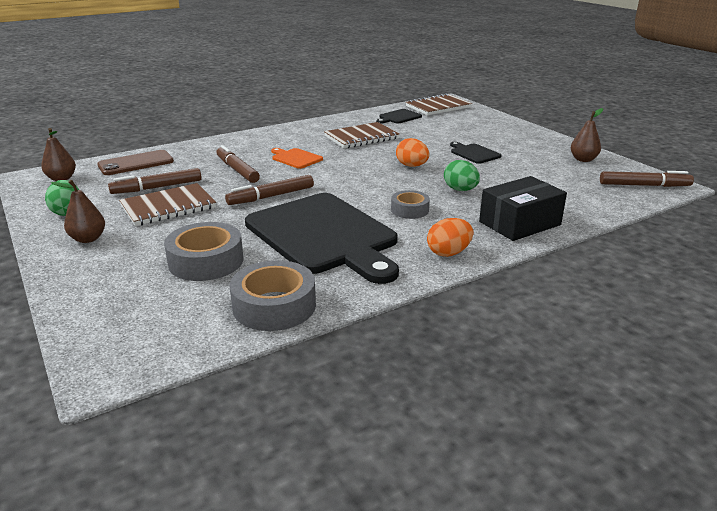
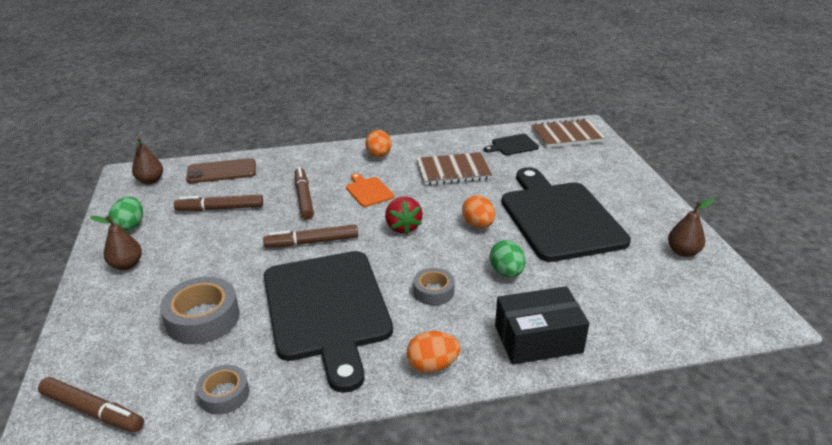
camera: 20 degrees right, 5 degrees up
(168, 207) = (214, 237): brown notebook -> none
(274, 306) = (224, 394): grey tape -> grey tape, size x0.60
(285, 136) = (379, 155): none -> orange egg
(347, 176) = (403, 227): none -> red strawberry
(474, 153) = (559, 217): black cutting board -> black cutting board, size x2.44
(644, 185) = (731, 311): brown marker -> brown marker (93, 411)

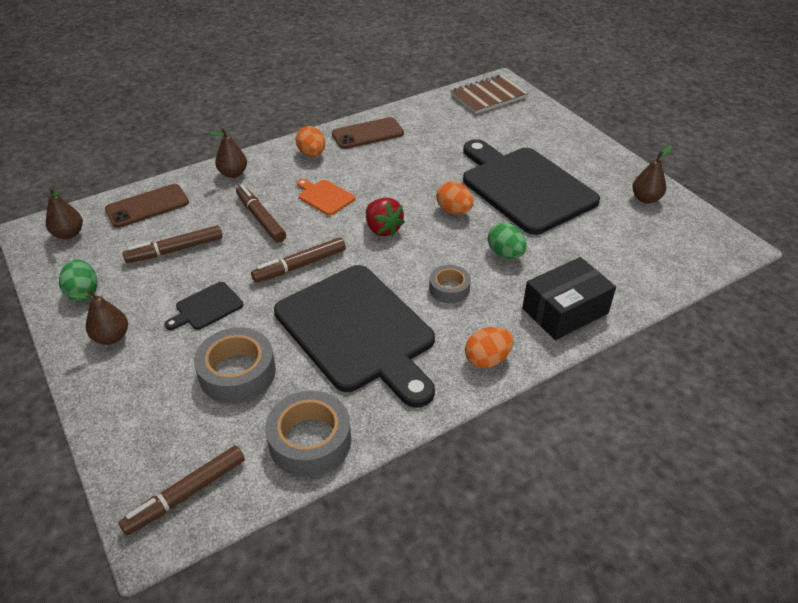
camera: 20 degrees left, 10 degrees up
(93, 411) = (186, 494): brown marker -> brown marker turned 135 degrees clockwise
(224, 394) = (310, 441): grey tape -> grey tape, size x1.67
(304, 159) = (233, 173): none -> brown pear
(437, 148) = (368, 134): none -> brown phone
(453, 171) = (398, 157): brown notebook -> none
(512, 145) = (442, 117): black cutting board -> black cutting board (206, 307)

